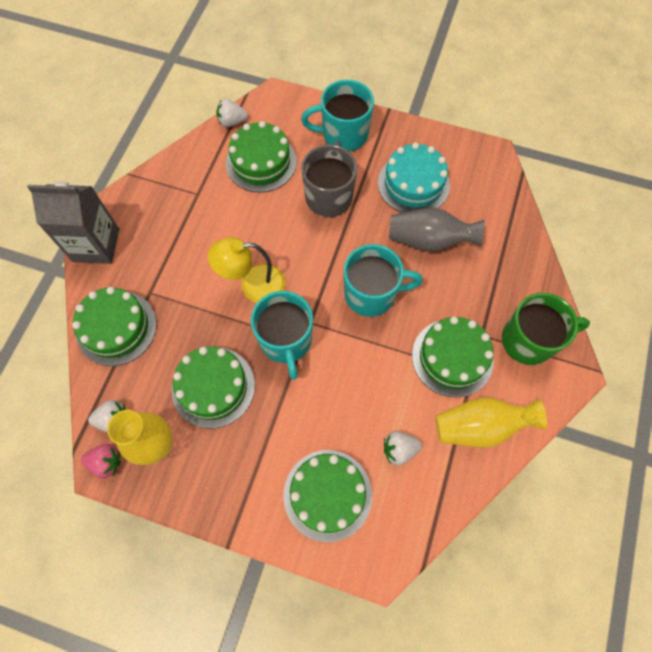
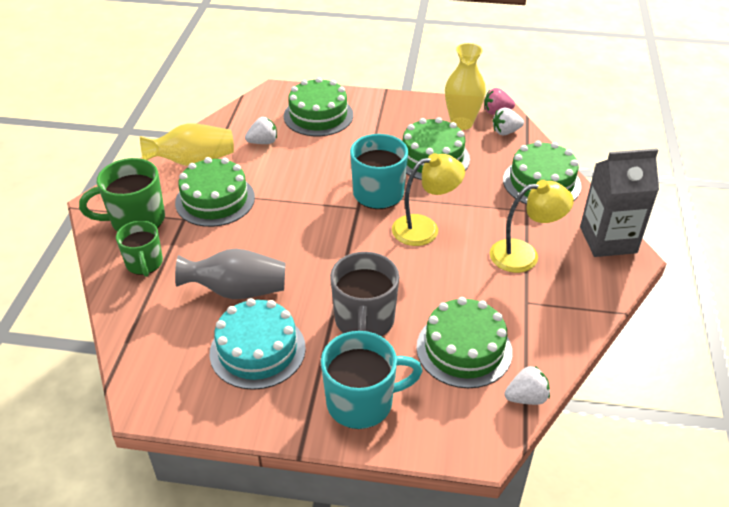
camera: 170 degrees right, 25 degrees down
(177, 240) = (524, 255): none -> yellow lamp
(371, 294) = (299, 236): turquoise mug -> none
(512, 283) = (144, 263): none -> green mug

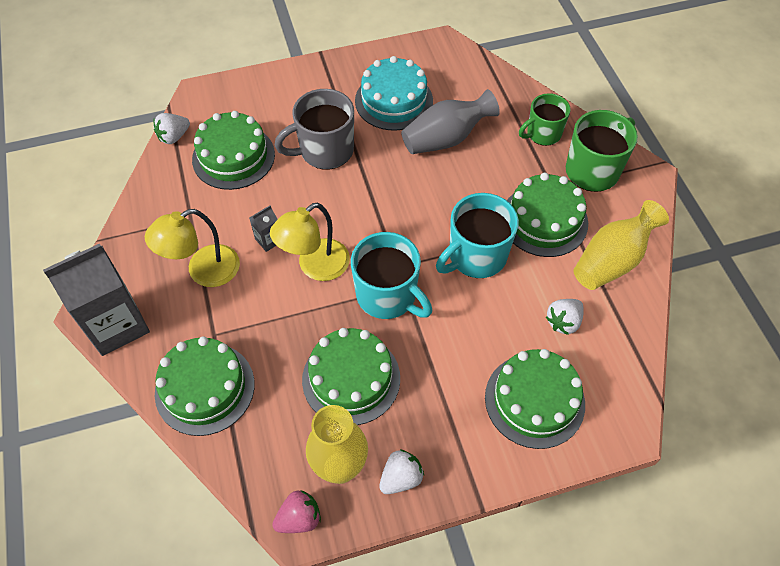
camera: 155 degrees right, 15 degrees up
(144, 263) = (542, 134): green mug -> green mug turned 75 degrees counterclockwise
(362, 402) = (295, 93): turquoise mug -> turquoise mug (476, 256)
(364, 321) = (325, 151): grey mug -> grey mug turned 90 degrees counterclockwise
(457, 260) = (268, 240): none -> grey carton
(506, 132) = (273, 474): white strawberry -> white strawberry (401, 478)

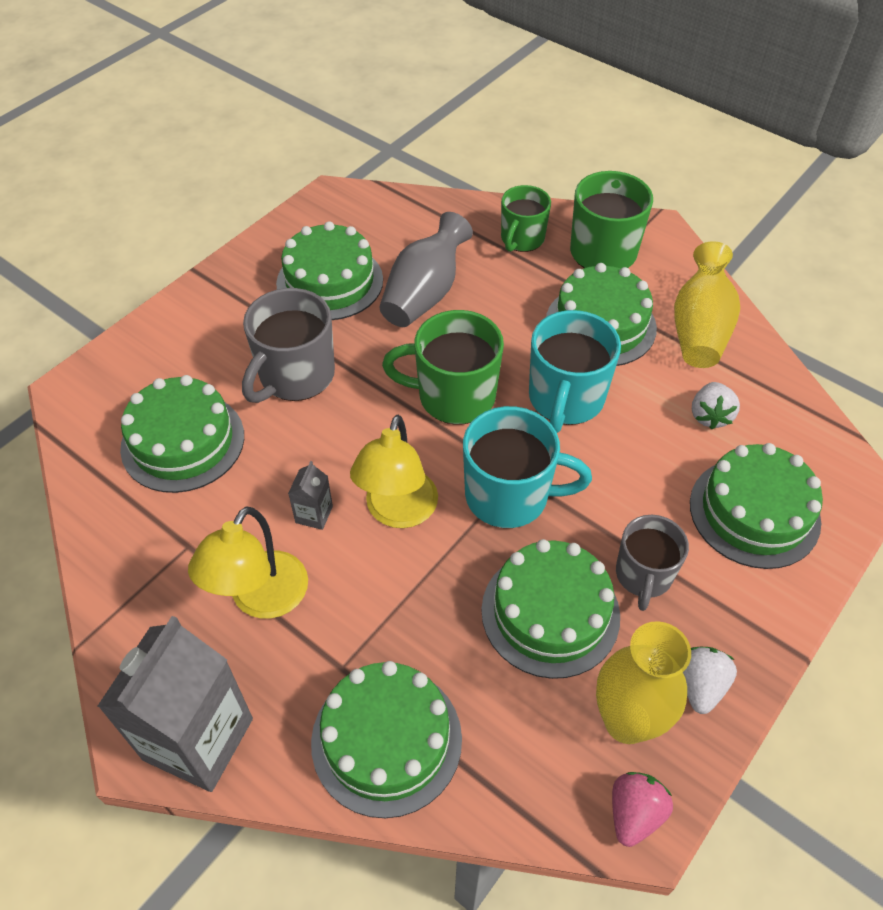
camera: 35 degrees left, 5 degrees down
(174, 137) = (78, 459): white strawberry -> none
(394, 101) = (330, 282): turquoise cake -> green cake
(407, 215) = (454, 396): none -> green mug
(426, 393) = (643, 575): none -> grey mug

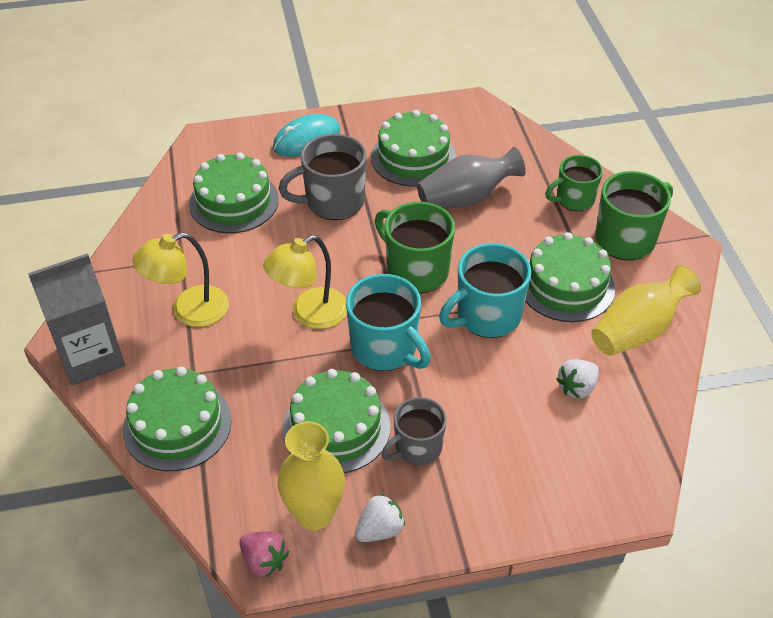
camera: 40 degrees right, 5 degrees down
(195, 325) = (306, 139): none -> turquoise mouse
(314, 514) = (262, 285): grey carton -> none
(634, 813) = (264, 561): pink strawberry -> pink strawberry turned 60 degrees clockwise
(754, 512) = (536, 463): green cake -> none

